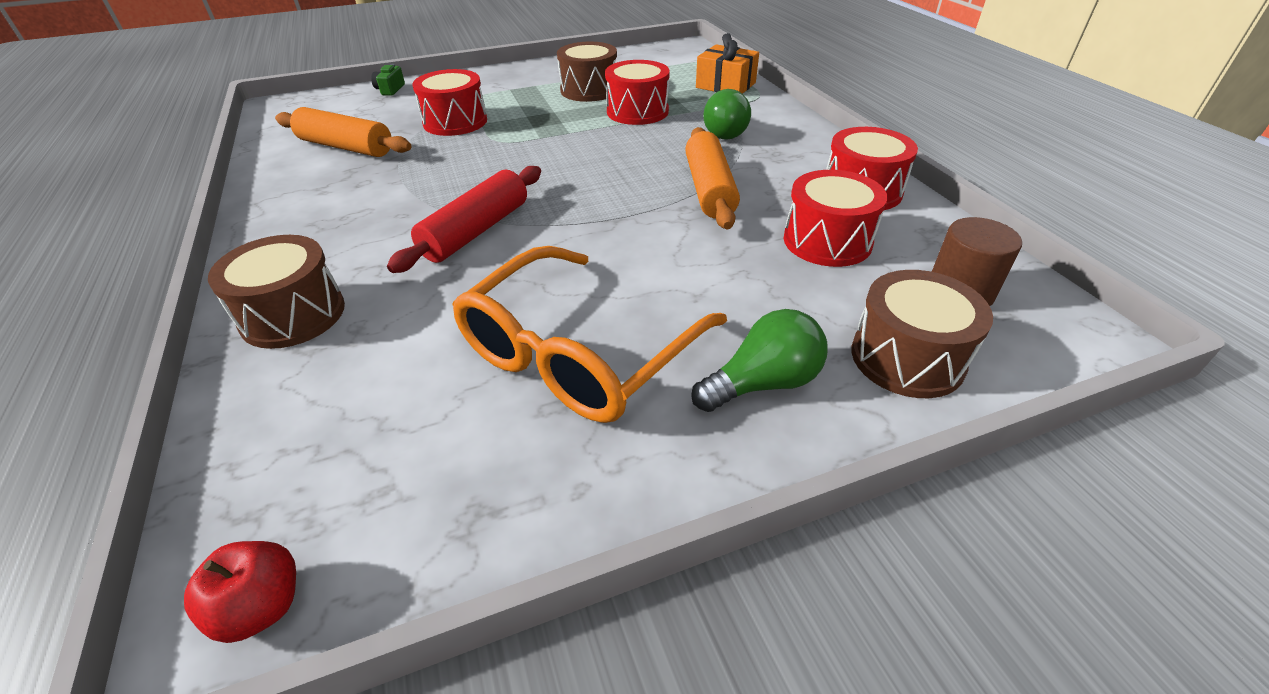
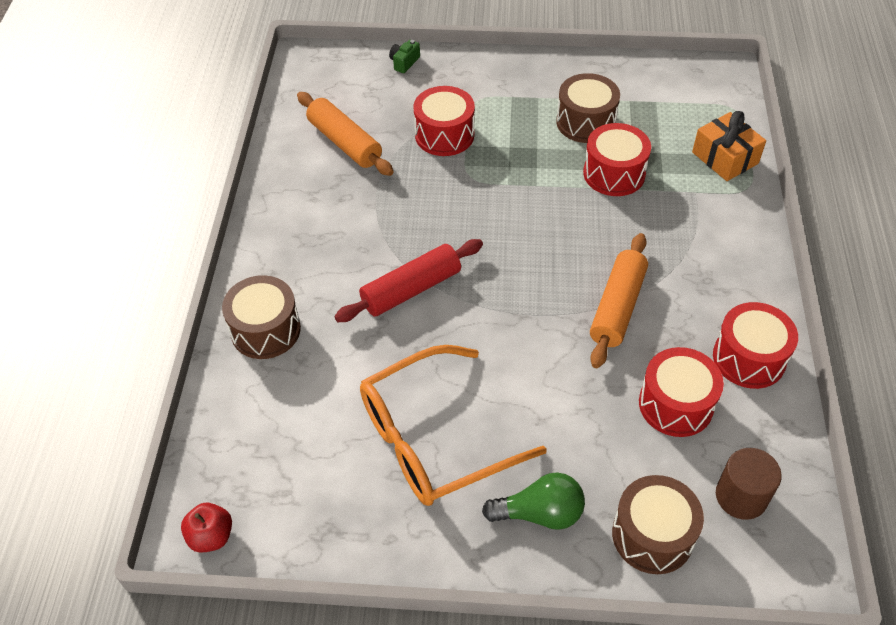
camera: 25 degrees right, 10 degrees up
(723, 131) = (677, 232): green light bulb -> none

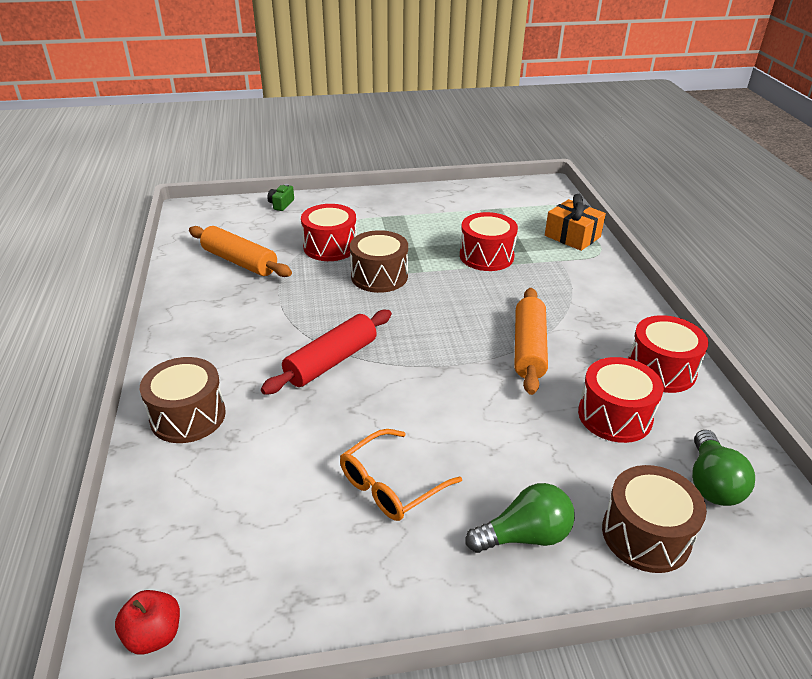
camera: 15 degrees left, 15 degrees down
(434, 438) = (391, 485): orange glasses -> orange glasses, size x0.59
(585, 122) = (449, 226): brown drum -> brown drum (379, 276)
(741, 496) = (712, 483): brown cylinder -> green light bulb

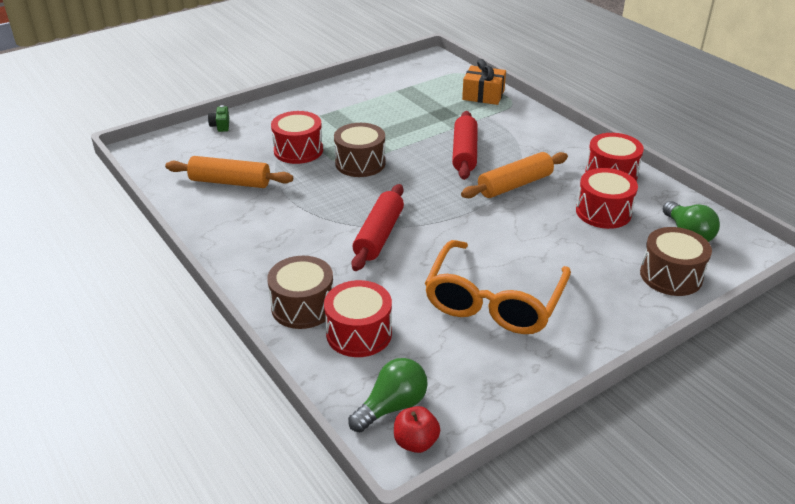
camera: 25 degrees left, 0 degrees up
(391, 485) = (494, 301): orange glasses -> orange glasses, size x1.69
(486, 256) = (431, 126): red drum -> red drum (359, 333)
(499, 295) = (464, 153): none -> red rolling pin
(524, 536) = (602, 301): green light bulb -> green light bulb (392, 406)
(529, 348) = (515, 185): orange rolling pin -> orange rolling pin turned 75 degrees clockwise

